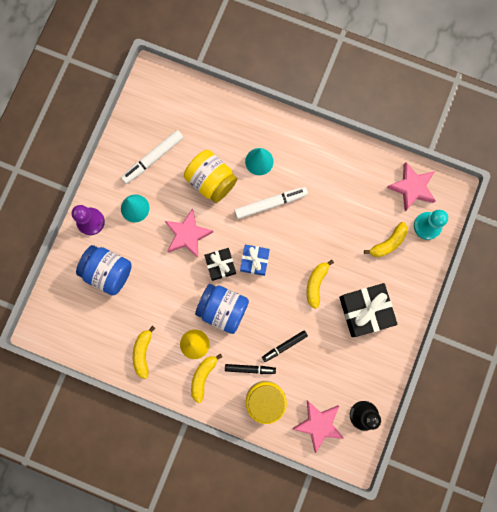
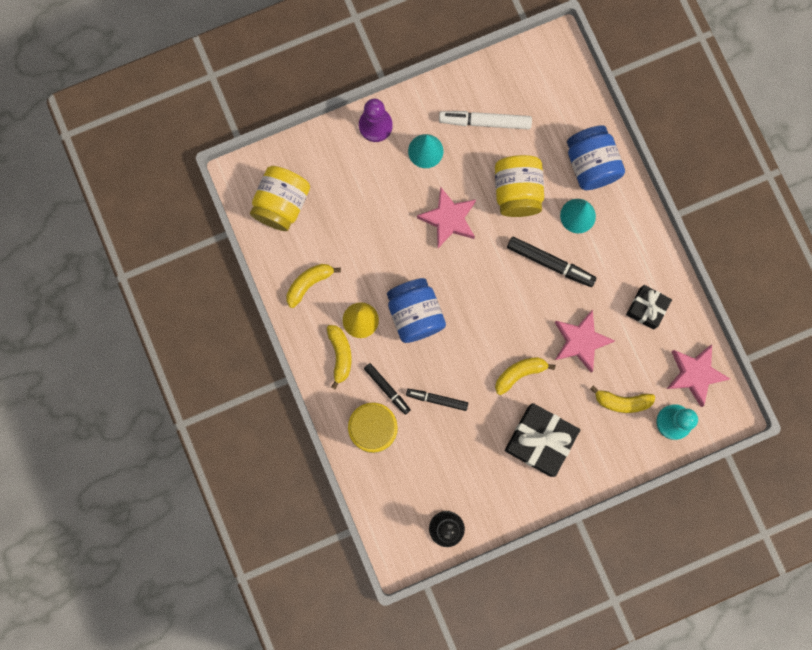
camera: 45 degrees right, 0 degrees up
(80, 321) = (282, 204): none -> yellow jar
(108, 272) = (348, 184): blue jar -> blue jar (591, 165)
(203, 376) = (340, 355): yellow banana -> yellow banana turned 105 degrees clockwise
(220, 265) = (451, 274): black gift -> black gift (646, 308)
(254, 261) = (485, 300): blue gift -> none
(270, 203) = (550, 263): white marker -> black marker
(318, 424) = (399, 496): pink star -> pink star (580, 341)

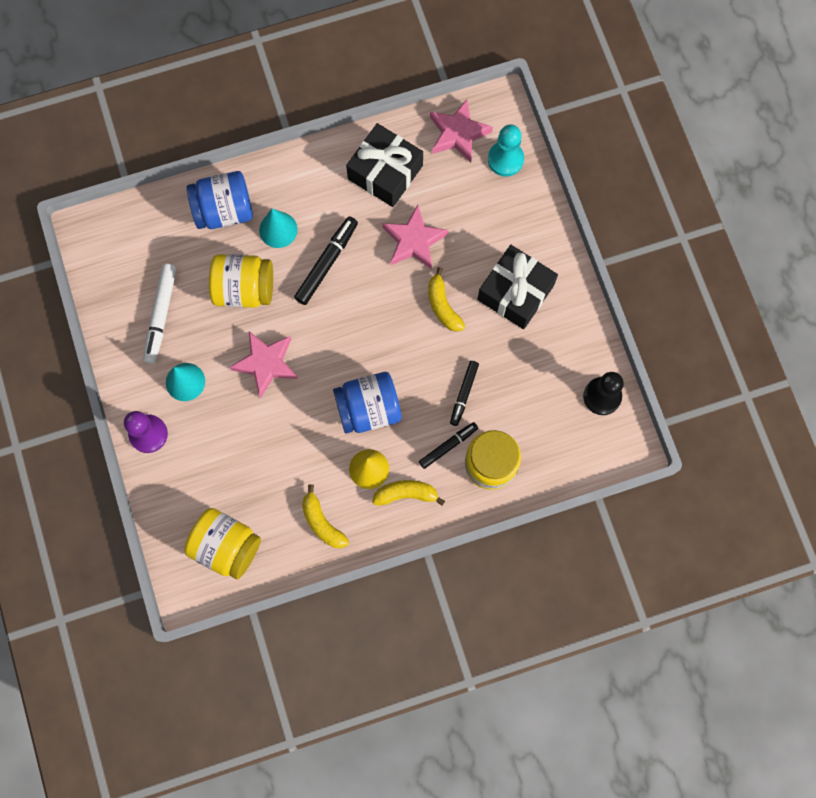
camera: 85 degrees left, 5 degrees down
(622, 402) = (481, 207): yellow banana -> none
(646, 308) = (385, 172): black gift -> black gift, size x1.66

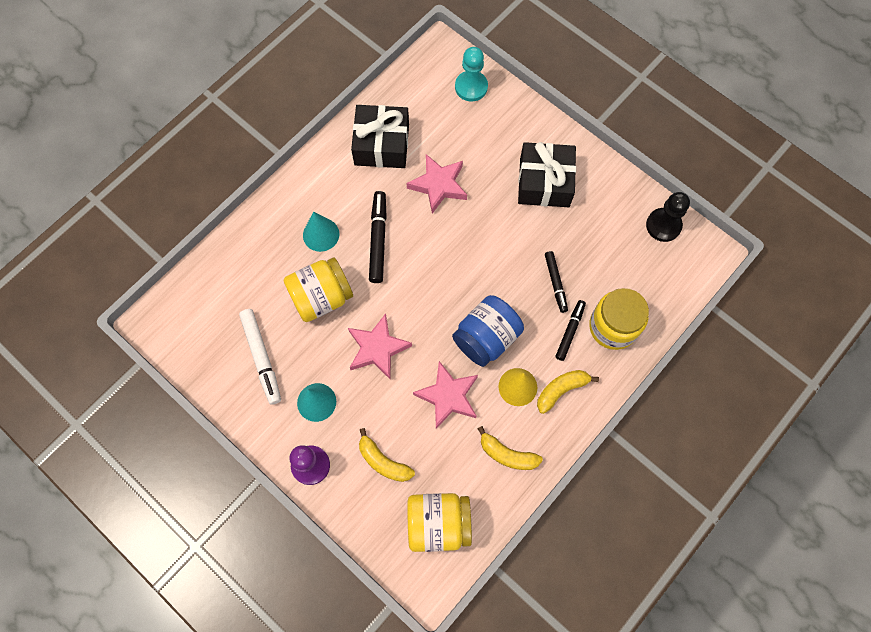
camera: 30 degrees left, 5 degrees down
(224, 211) = (265, 243): blue jar -> none
(442, 305) = (494, 223): yellow banana -> yellow banana (383, 461)
(458, 134) = (421, 86): pink star -> pink star (448, 396)

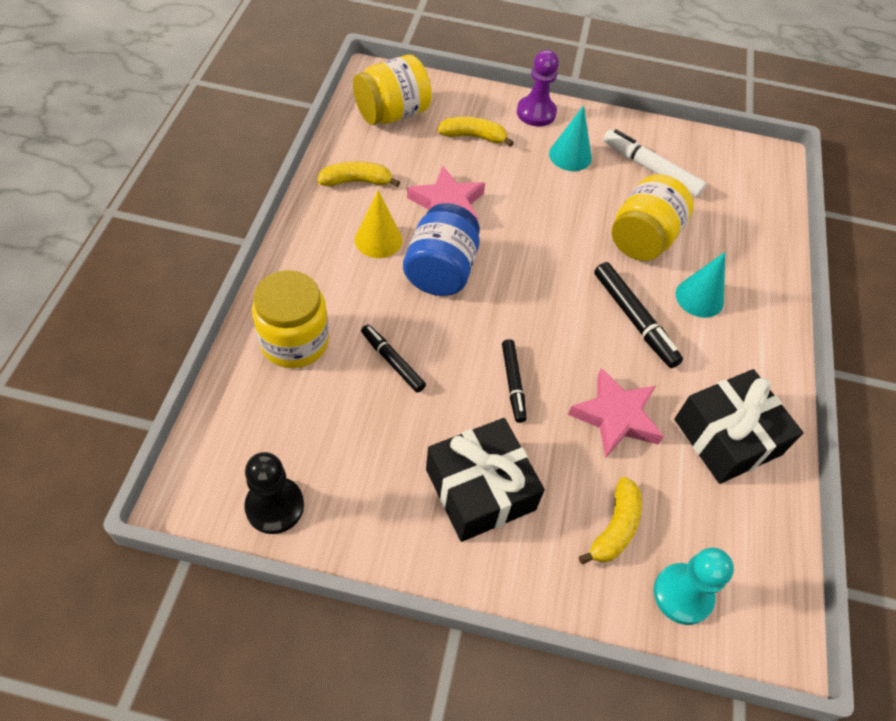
camera: 145 degrees right, 15 degrees down
(377, 348) = (548, 217): pink star -> none
(561, 390) = (327, 255): yellow banana -> yellow banana (614, 528)
(570, 331) = (347, 315): black marker -> black marker (513, 383)

